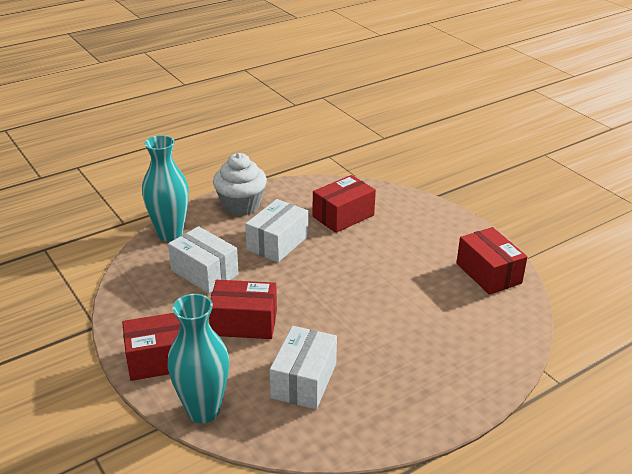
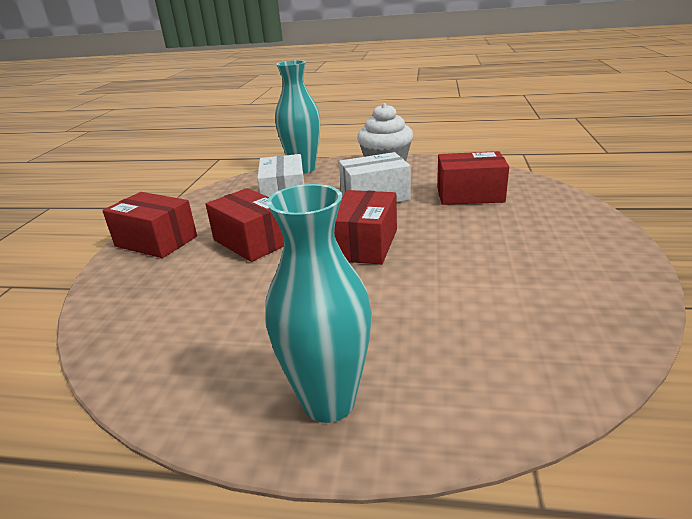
camera: 45 degrees right, 5 degrees down
(203, 411) = (112, 290): turquoise vase -> turquoise vase (328, 402)
(304, 380) = (217, 308): white box -> none
(488, 273) = (589, 299): red box -> red box (364, 244)

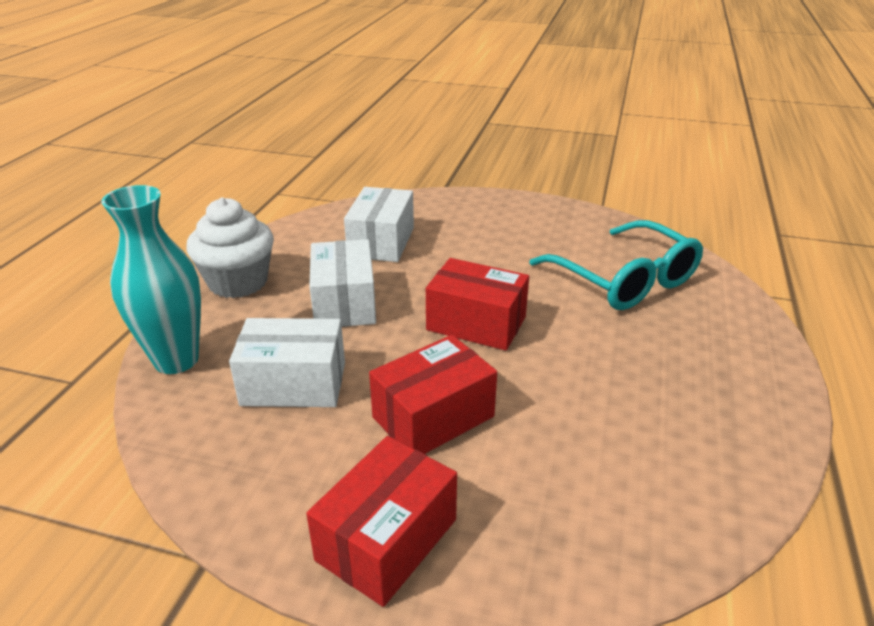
camera: 85 degrees left, 5 degrees up
(328, 402) = (736, 365): turquoise vase -> none
(470, 195) = (381, 242): red box -> white box
(481, 320) = (625, 280): none -> turquoise glasses

